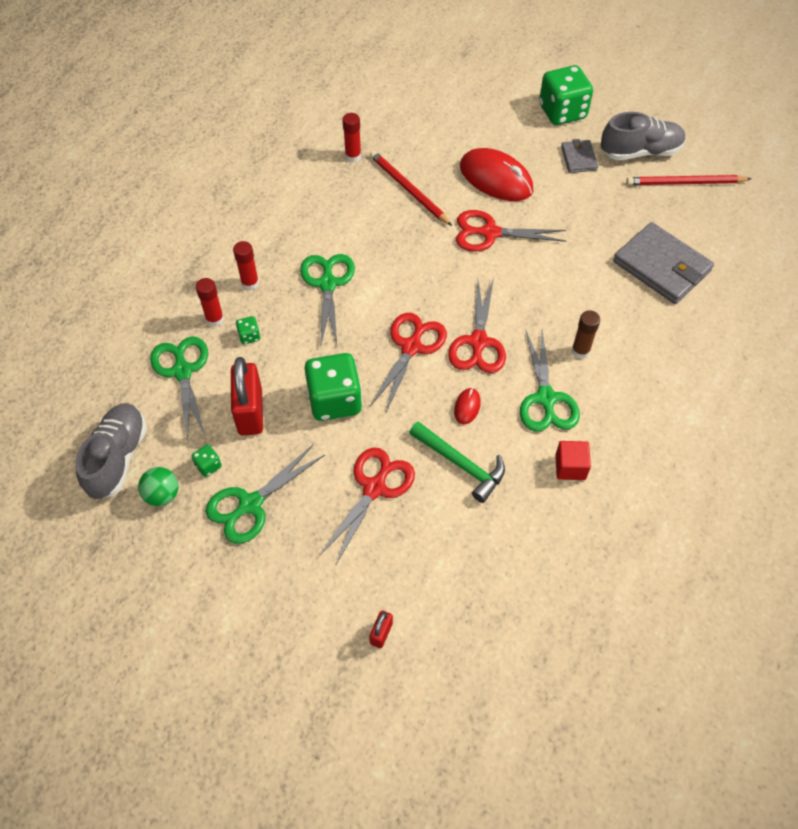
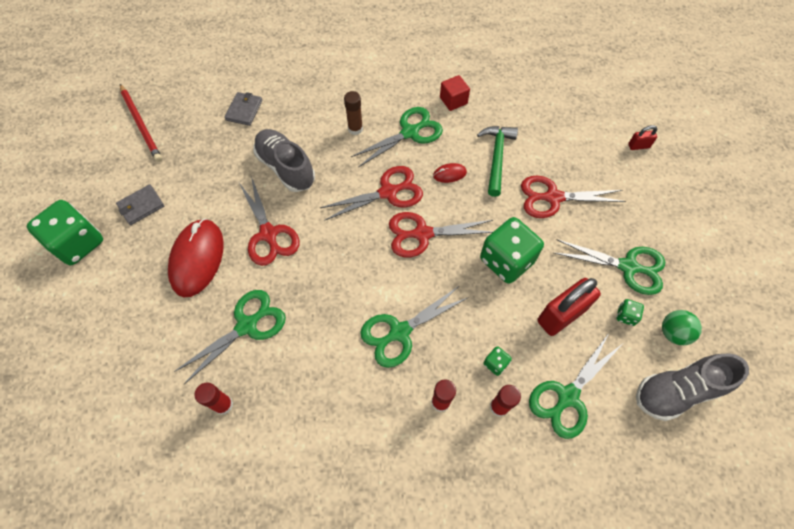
camera: 120 degrees left, 5 degrees up
(408, 189) = (247, 326): red pencil -> green scissors
(640, 152) = (114, 165): grey shoe -> grey shoe (286, 168)
(661, 266) = (244, 110): grey wallet -> grey wallet, size x0.52

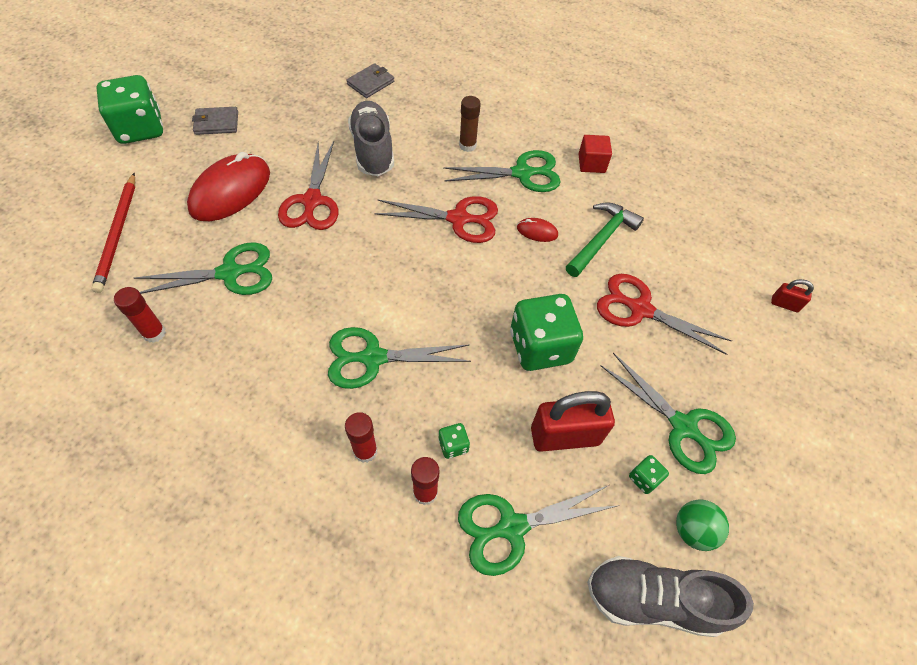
camera: 25 degrees right, 5 degrees down
(141, 124) = (269, 55): red pencil -> red pencil (118, 234)
(422, 234) = (466, 275): red scissors -> none

